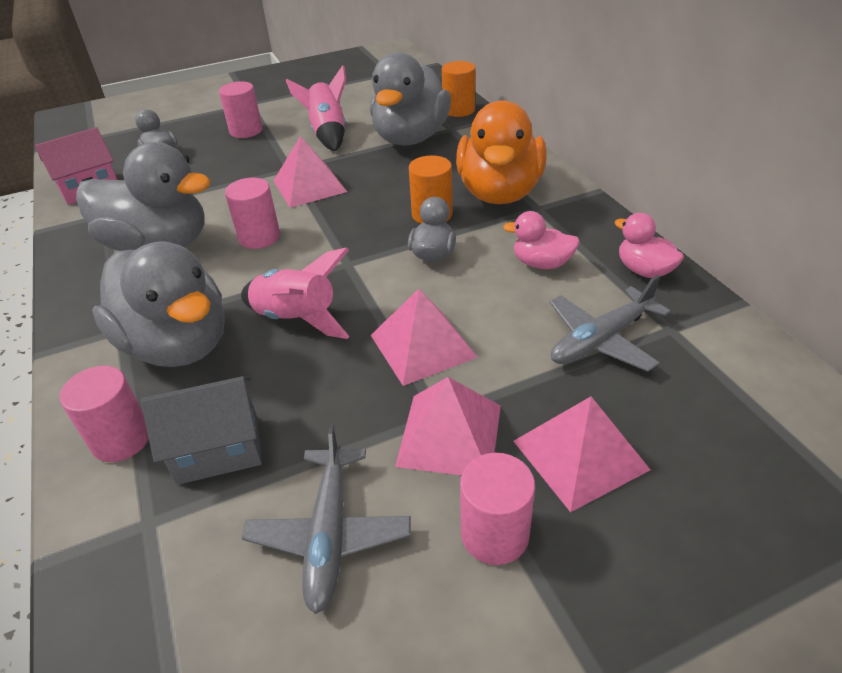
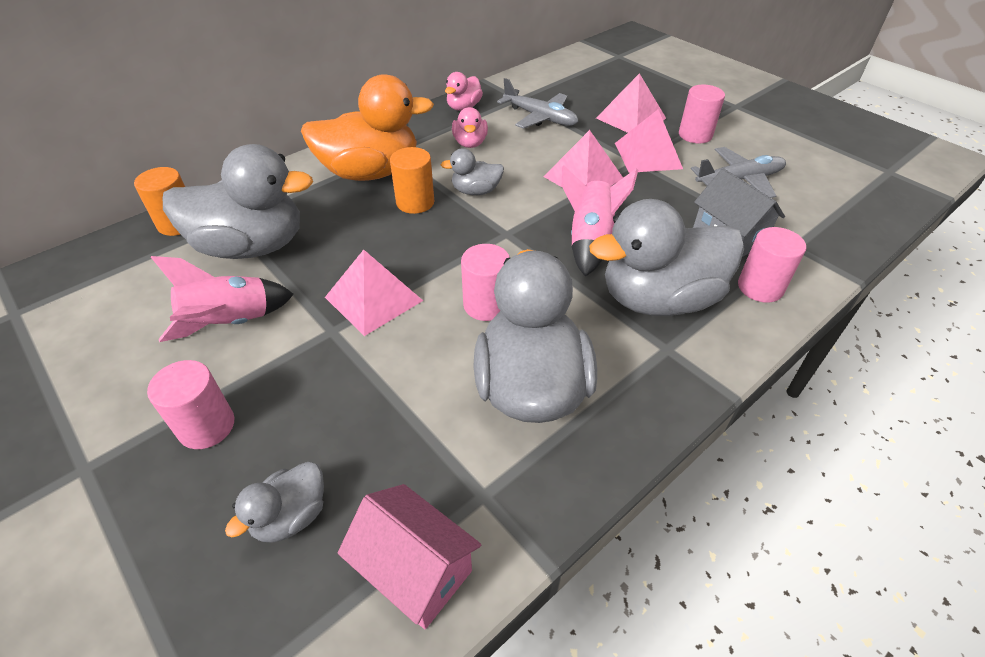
camera: 110 degrees left, 5 degrees up
(178, 344) = (658, 299): grey duck -> grey duck turned 135 degrees counterclockwise

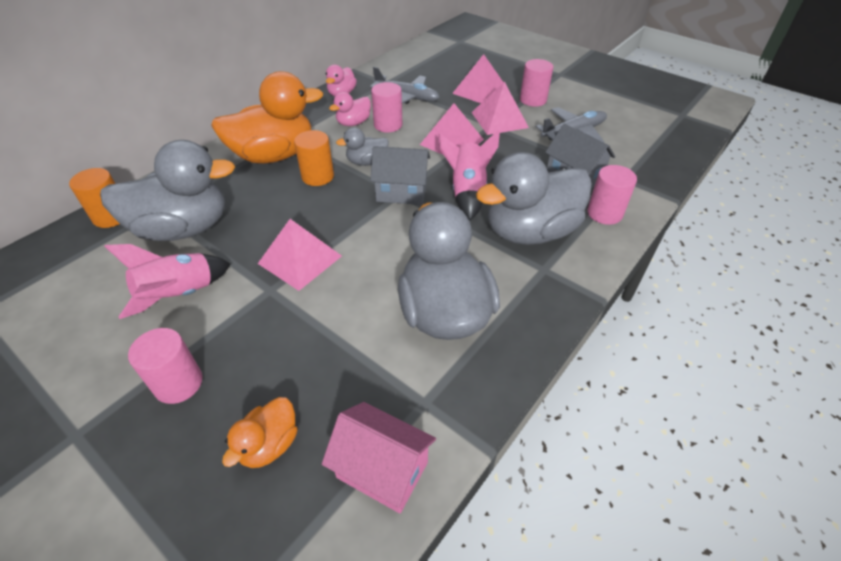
camera: 10 degrees left, 0 degrees up
(291, 516) = (269, 444): grey duck -> orange duck
(470, 143) = (353, 123): pink duck -> pink duck turned 60 degrees clockwise
(486, 305) = (394, 253): pink cylinder -> pink cylinder (388, 125)
(510, 231) = (401, 192): none -> grey house

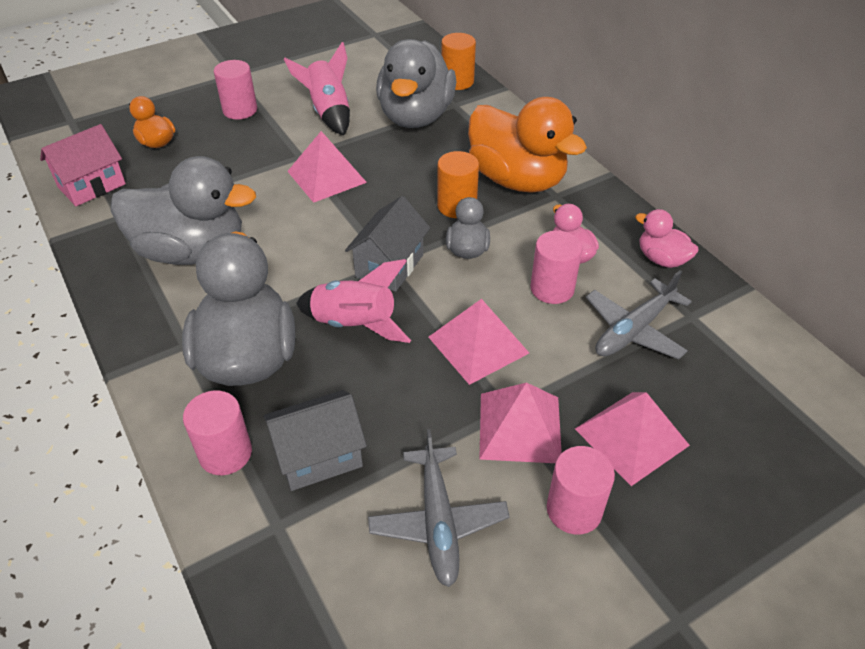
camera: 110 degrees right, 0 degrees up
(274, 155) = (517, 179): orange duck -> orange duck turned 45 degrees counterclockwise

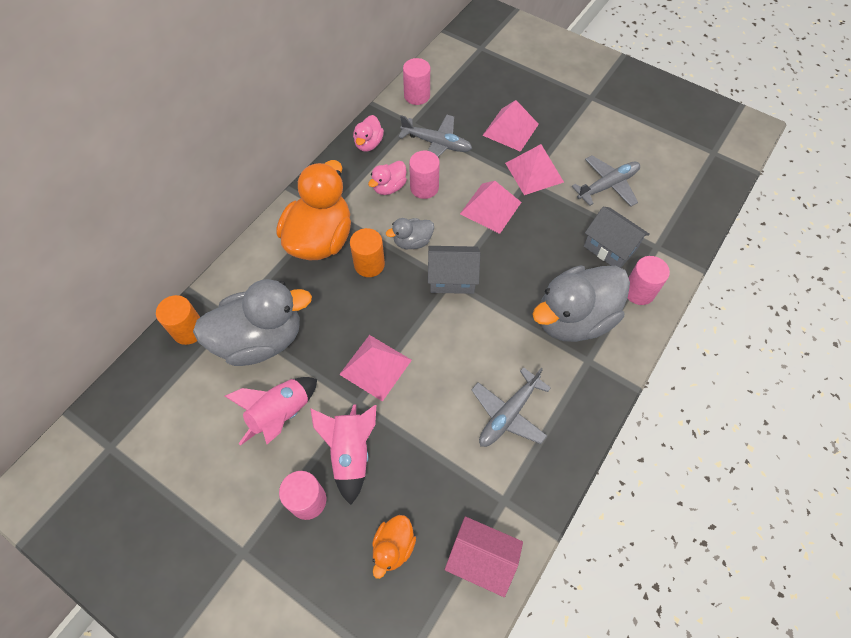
camera: 115 degrees left, 15 degrees up
(192, 251) = (508, 413): grey duck -> grey plane
(355, 324) = (513, 274): pink rocket -> pink rocket (350, 453)
(574, 509) = (565, 140): pink cylinder -> pink cylinder (417, 96)

